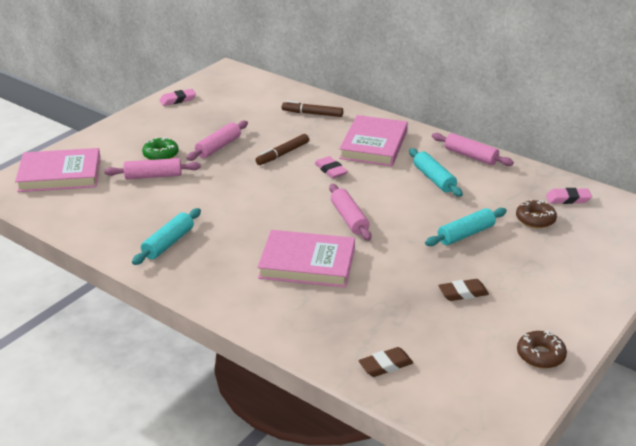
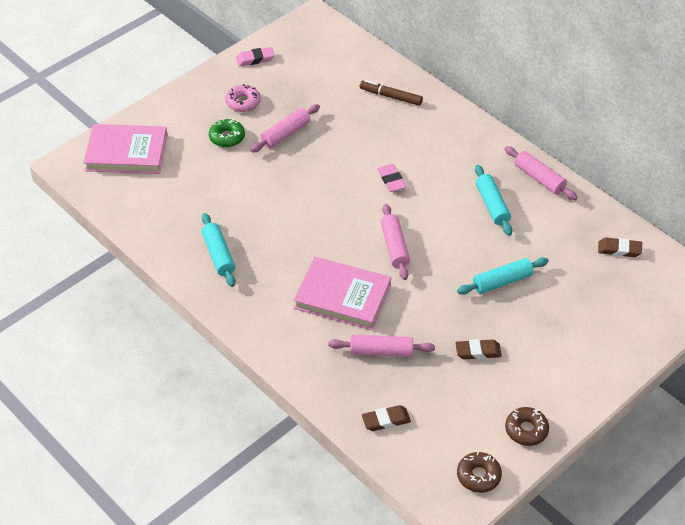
camera: 10 degrees right, 15 degrees up
(153, 176) = (216, 166): pink rolling pin -> pink rolling pin (381, 351)
(168, 243) = (218, 255): turquoise rolling pin -> turquoise rolling pin turned 60 degrees counterclockwise
(172, 129) = (243, 102): none -> pink donut
(282, 154) = (348, 151): brown marker -> none
(373, 145) = (443, 150): pink book -> none
(535, 219) = (576, 272): brown donut -> brown donut (478, 476)
(568, 199) = (619, 250): pink eraser -> brown eraser

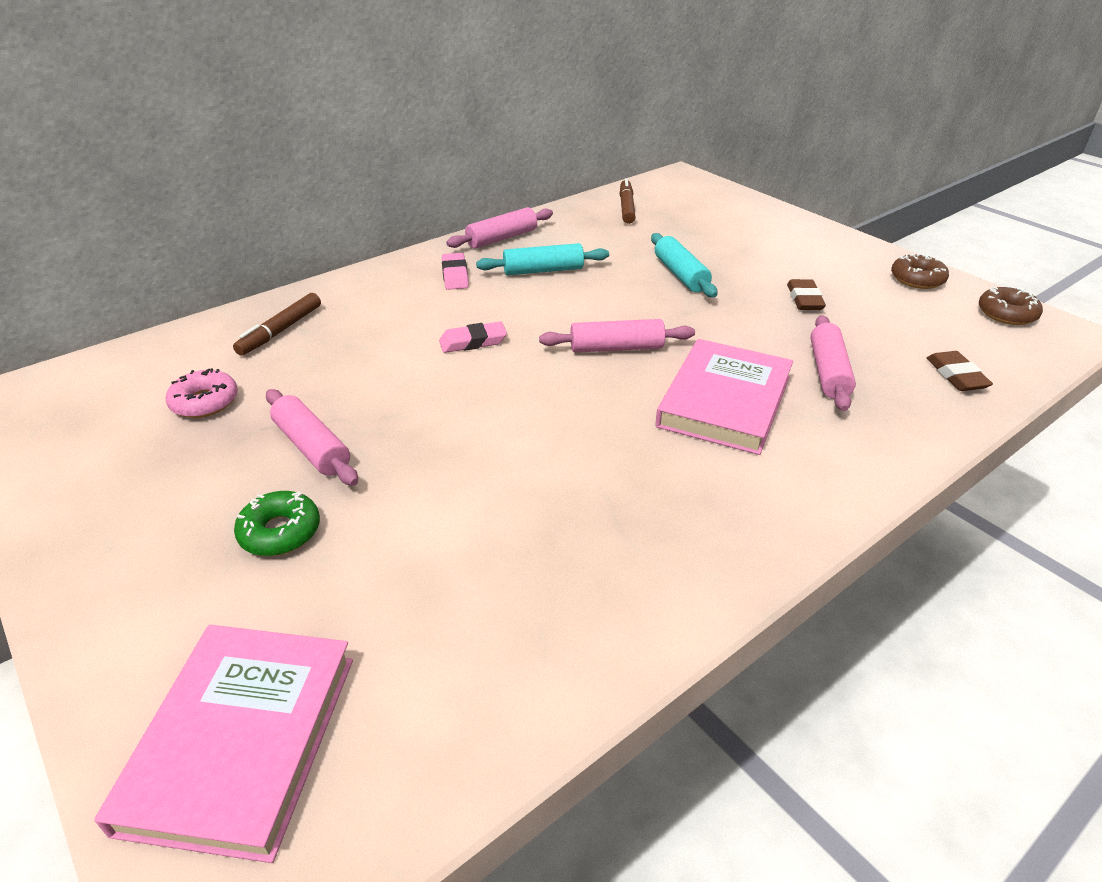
camera: 85 degrees left, 10 degrees down
(218, 255) = (631, 553): turquoise rolling pin -> none
(243, 102) = (183, 503): pink donut -> pink donut (205, 402)
(255, 59) = (56, 481): pink eraser -> pink eraser (455, 275)
(619, 250) = (626, 207): brown eraser -> brown marker

